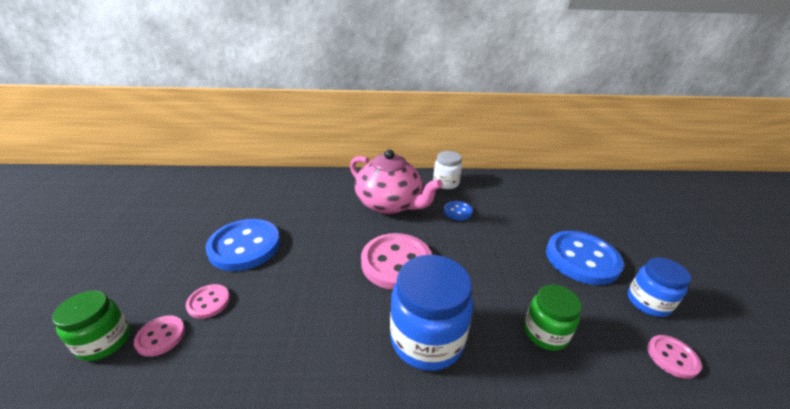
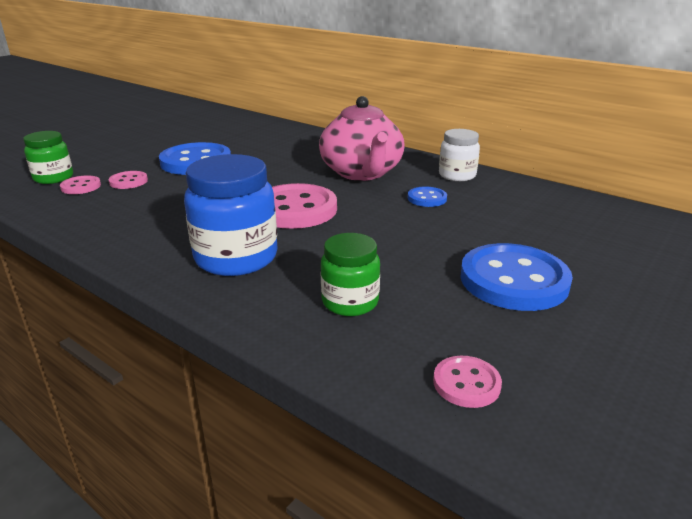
camera: 40 degrees right, 5 degrees down
(648, 302) = (532, 342): blue jar -> none

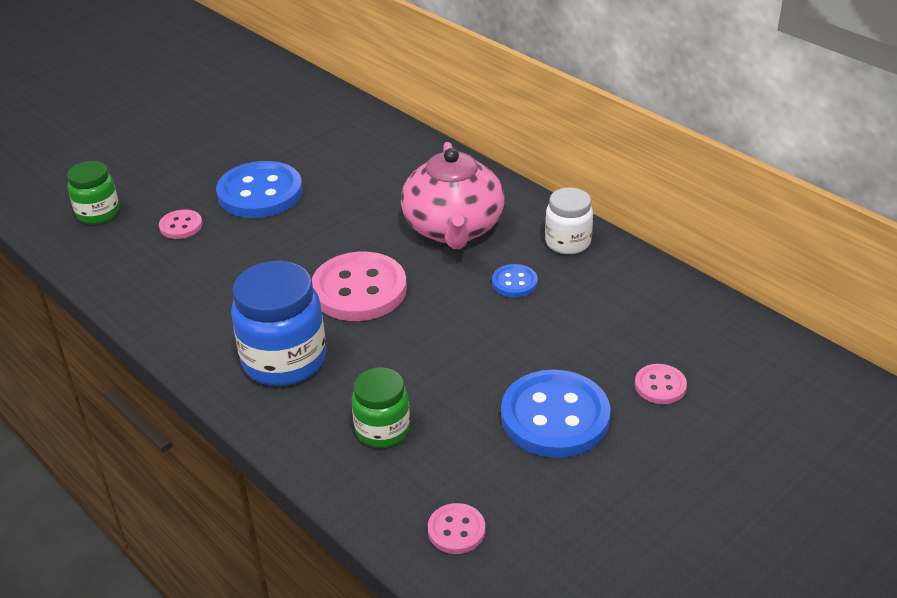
camera: 10 degrees right, 10 degrees up
(81, 186) = (128, 231): pink button -> pink button (660, 386)

